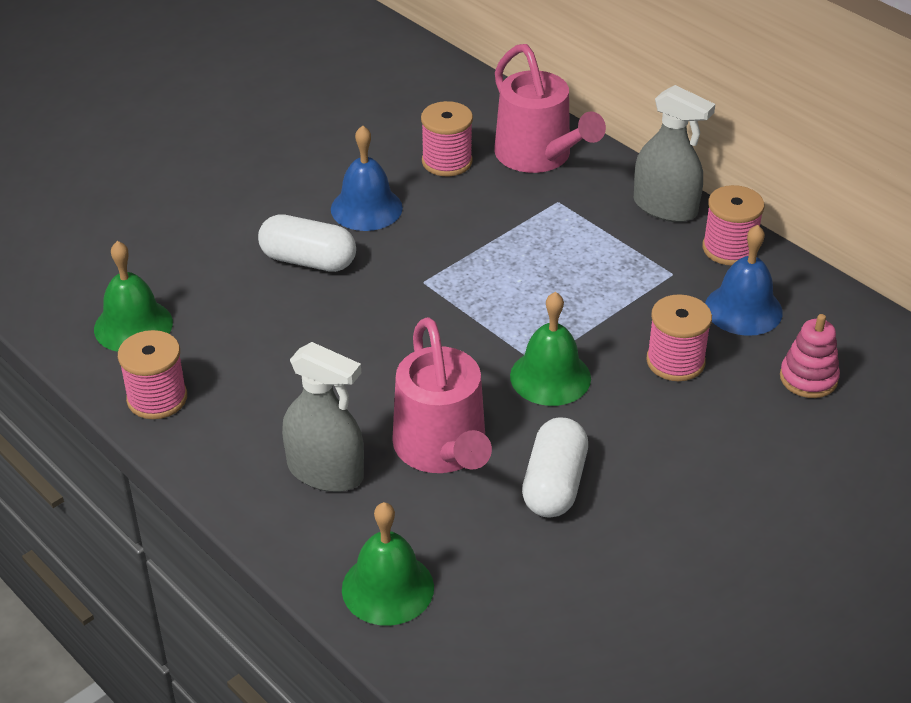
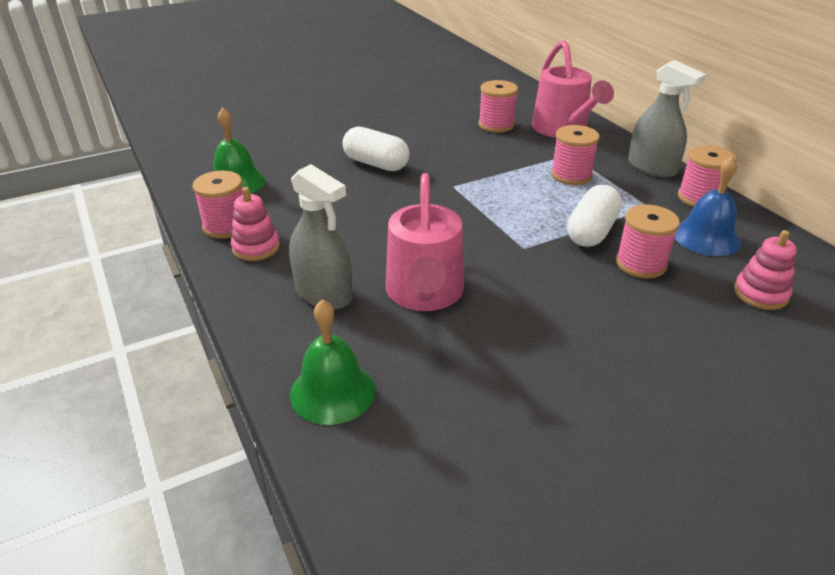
camera: 15 degrees right, 5 degrees down
(212, 424) = (256, 247): none -> pink stacking toy
(366, 208) = (430, 141): blue bell -> none
(550, 377) = (531, 258): green bell -> none
(554, 485) = (511, 336): white capsule -> white capsule (591, 231)
(567, 237) = (571, 175): none -> pink spool

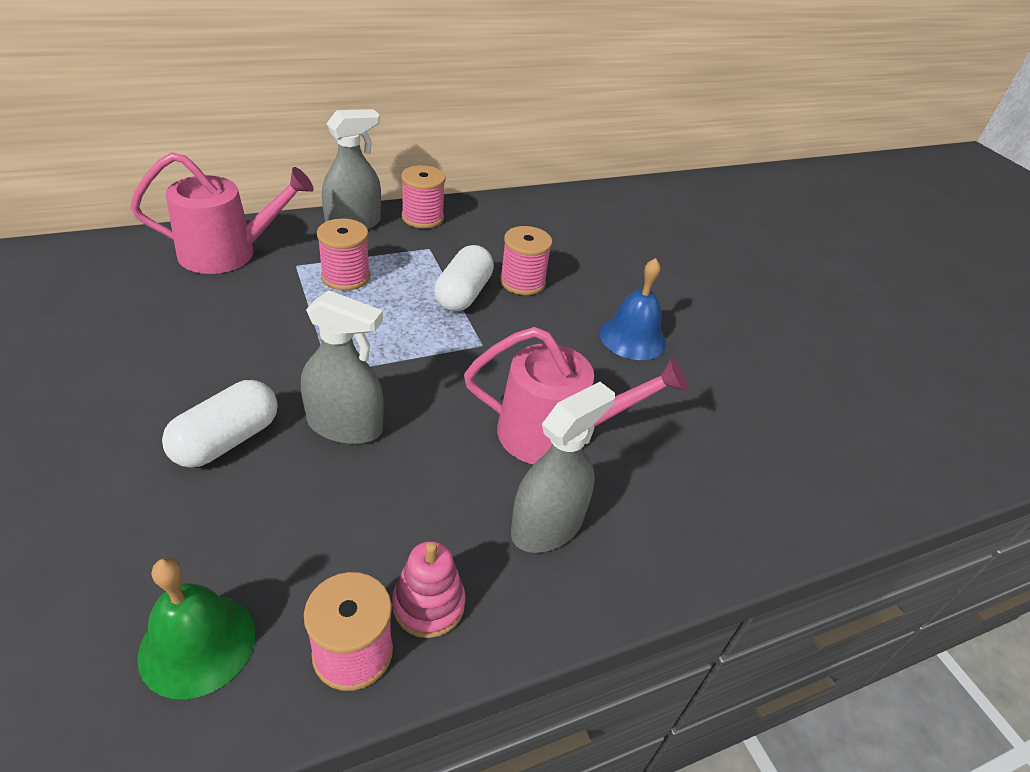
camera: 90 degrees left, 5 degrees up
(332, 391) = (708, 526): green bell -> none
(401, 199) = (345, 425): none -> grey spray bottle
(496, 125) = (176, 301): pink spool -> none
(591, 231) = (463, 294): white capsule -> white capsule turned 75 degrees clockwise
(706, 237) = (488, 236): blue bell -> blue bell (632, 337)
(760, 294) = (570, 239): pink stacking toy -> none

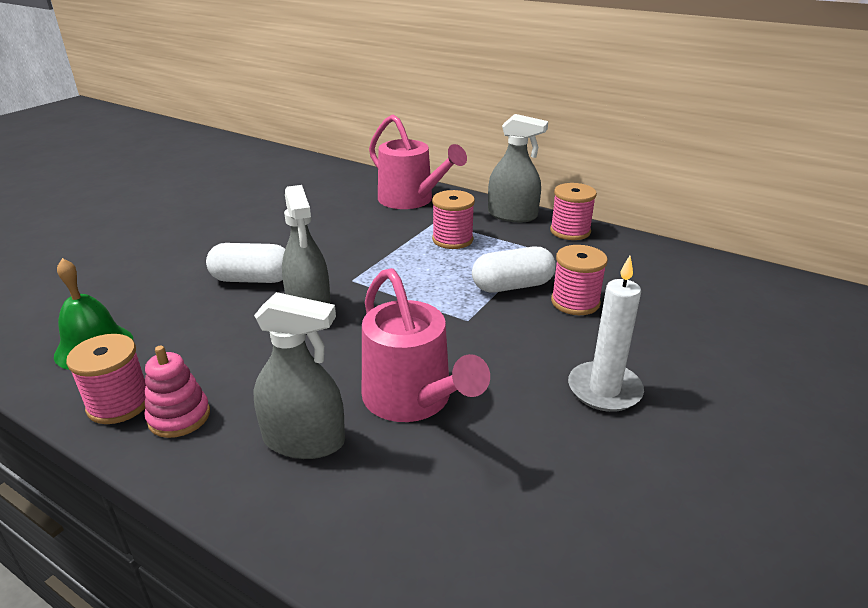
camera: 60 degrees right, 10 degrees down
(632, 337) = (604, 390): blue bell -> white candle

